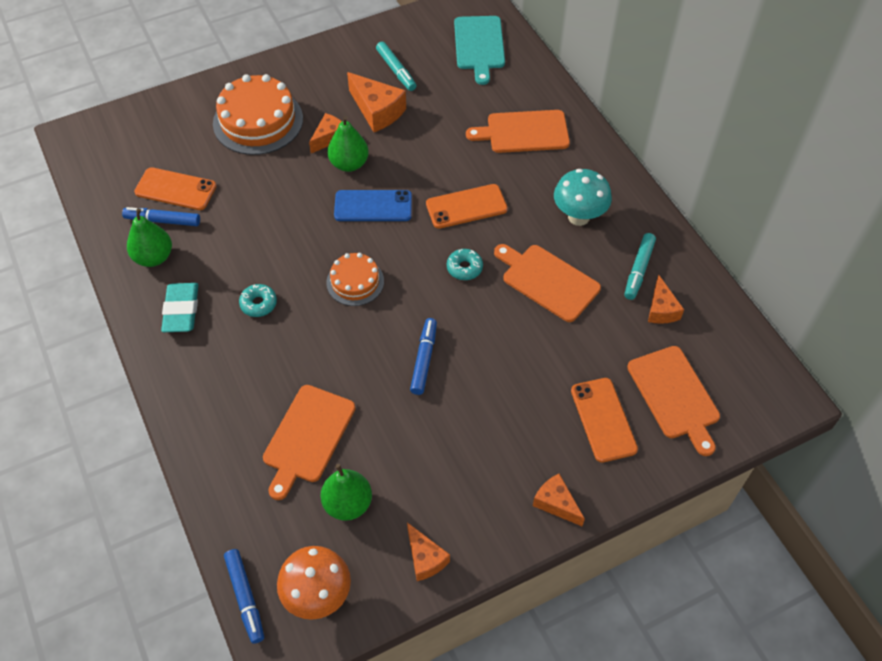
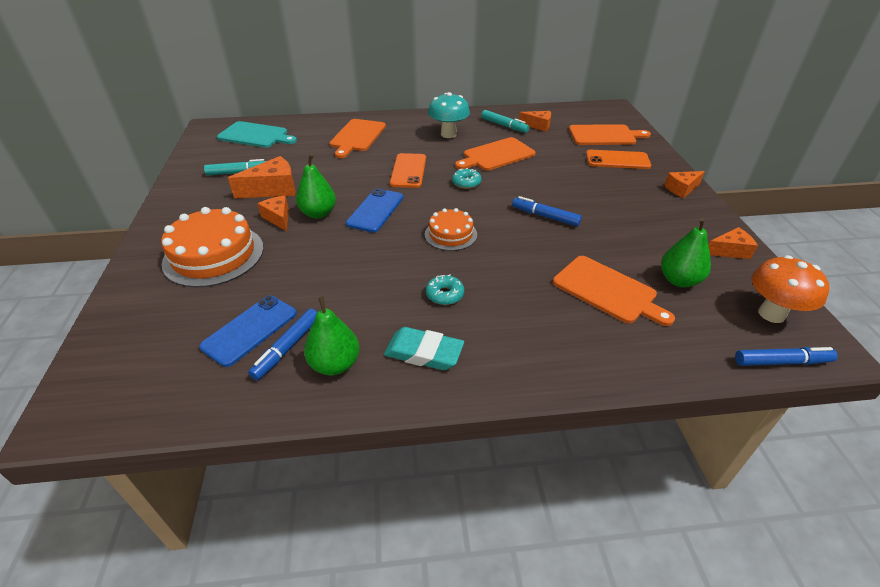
camera: 70 degrees left, 15 degrees down
(175, 189) = (250, 330): orange phone -> blue phone

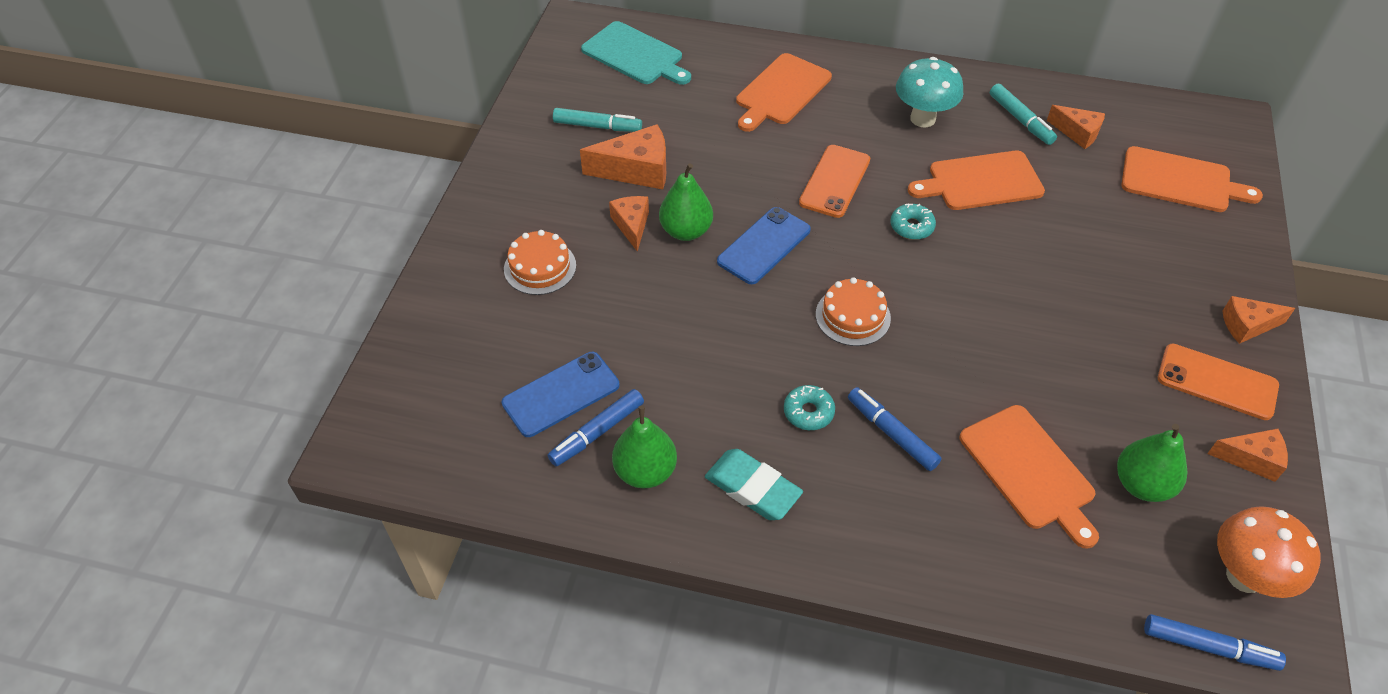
camera: 20 degrees right, 10 degrees up
(214, 255) = (540, 267): orange cake -> orange cake, size x0.57
(545, 216) = (1002, 321): blue marker -> blue marker (892, 434)
(617, 160) = (1173, 239): orange phone -> orange phone (1217, 382)

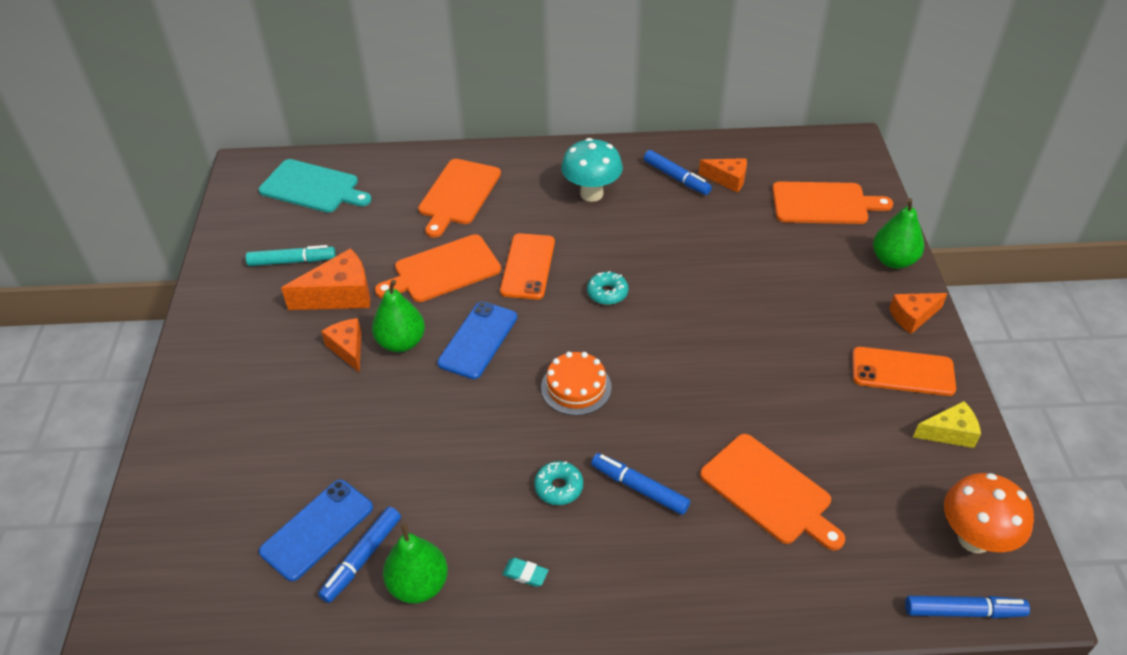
camera: 15 degrees left, 5 degrees down
(540, 267) = (267, 409): orange cake -> none
(752, 488) = (525, 574): turquoise eraser -> turquoise eraser, size x0.48
(980, 181) = (657, 239): orange cutting board -> orange cutting board (443, 270)
(1020, 119) = (676, 177): turquoise marker -> blue marker
(1142, 484) = (867, 479): green pear -> green pear (893, 260)
(1251, 459) = (949, 433): orange cheese -> yellow cheese

